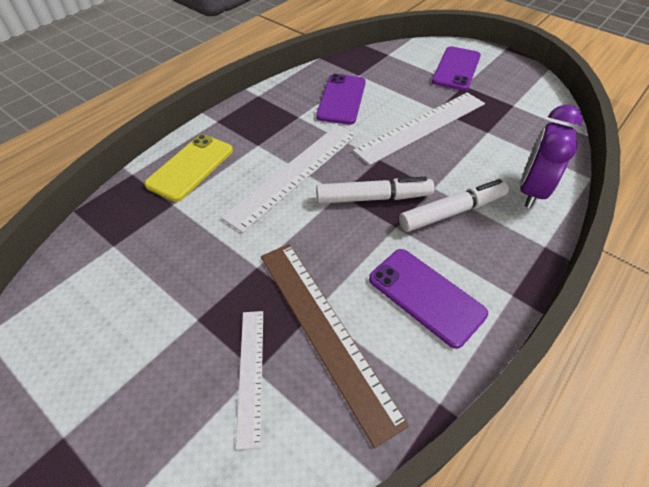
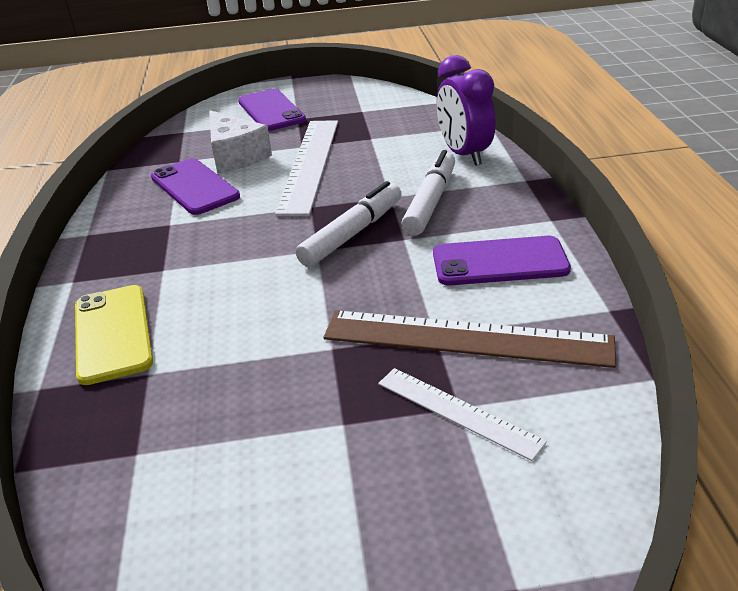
camera: 45 degrees left, 15 degrees down
(295, 173) = (246, 264): white ruler -> none
(390, 91) = (235, 156): none -> white cheese

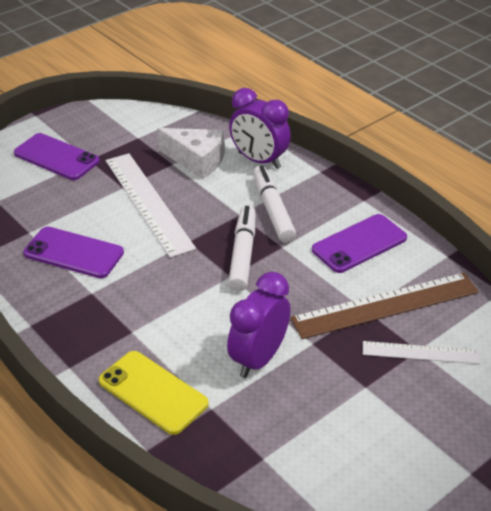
camera: 35 degrees left, 5 degrees up
(235, 156) = (75, 213): white cheese -> white cheese (197, 160)
(253, 342) = (258, 359): none -> purple clock

